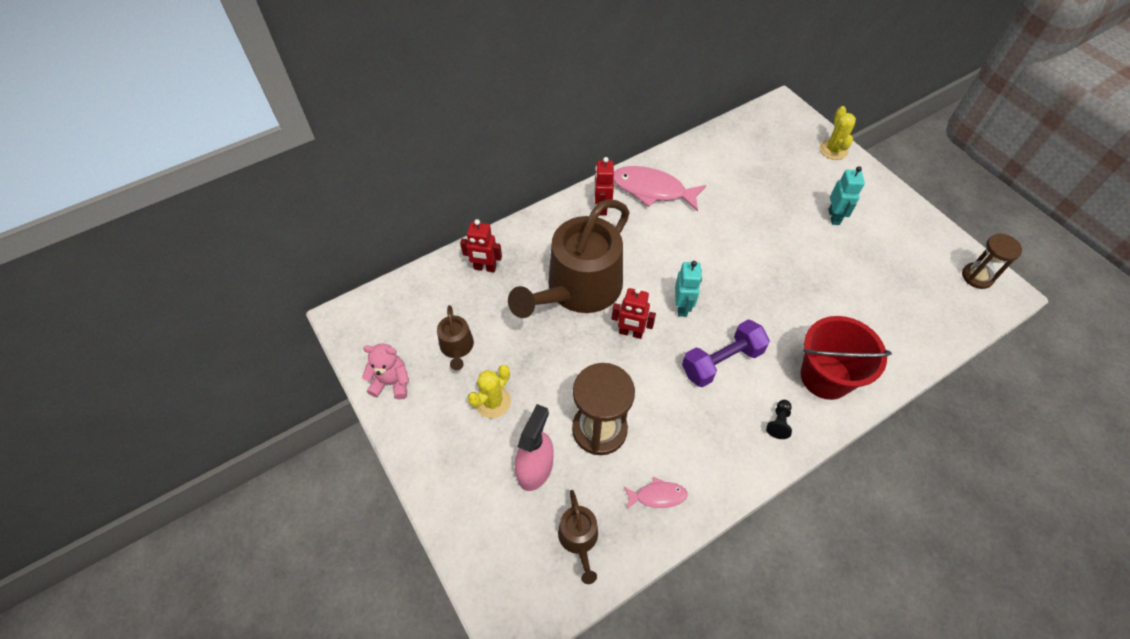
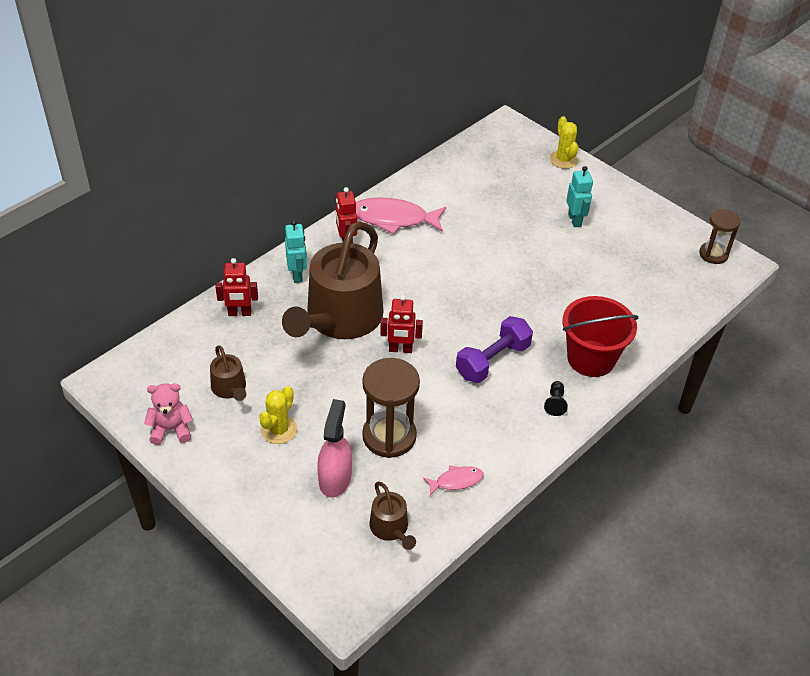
camera: 15 degrees left, 10 degrees down
(682, 307) = (445, 319): turquoise robot -> turquoise robot (297, 275)

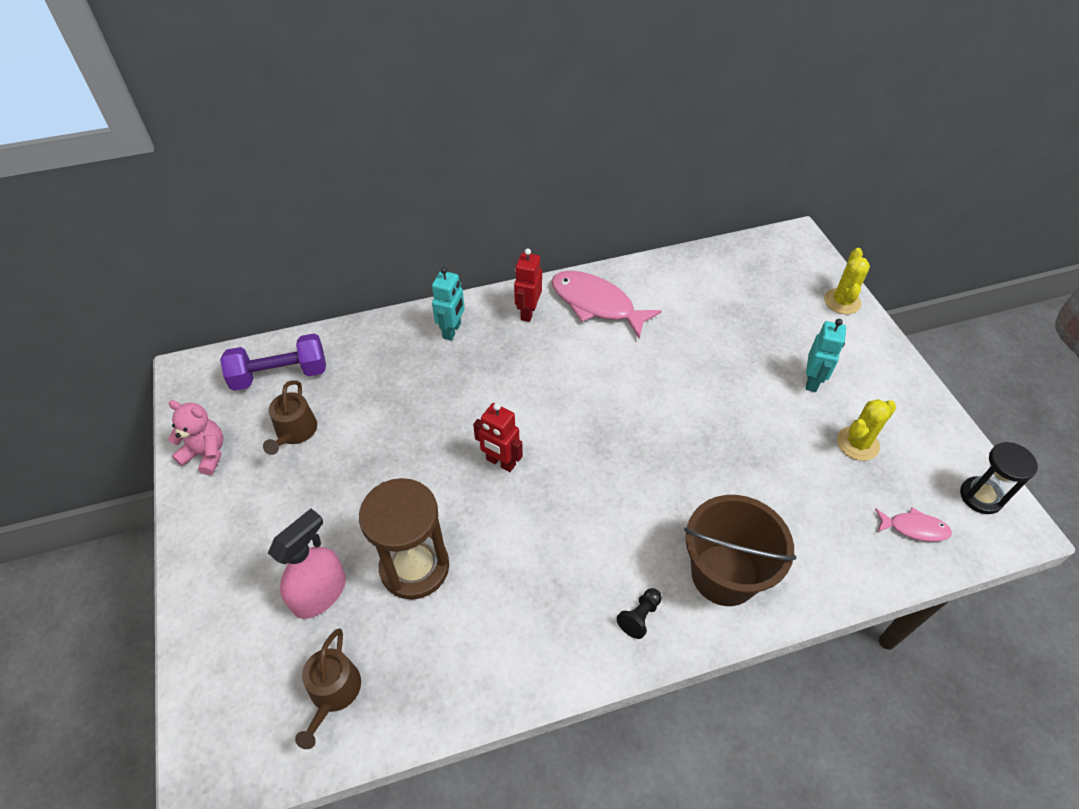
camera: 30 degrees right, 5 degrees up
(239, 313) = (365, 351): red robot -> none
(279, 430) = (306, 503): yellow cactus -> yellow cactus (857, 443)
(340, 318) = (461, 398): brown watering can -> none
(456, 481) = (450, 667): pink fish -> pink fish (914, 528)
(492, 361) = (597, 523): purple dumbbell -> purple dumbbell (280, 375)
(591, 358) = (724, 574): red bucket -> brown bucket
(713, 254) = (981, 496): brown hourglass -> black hourglass

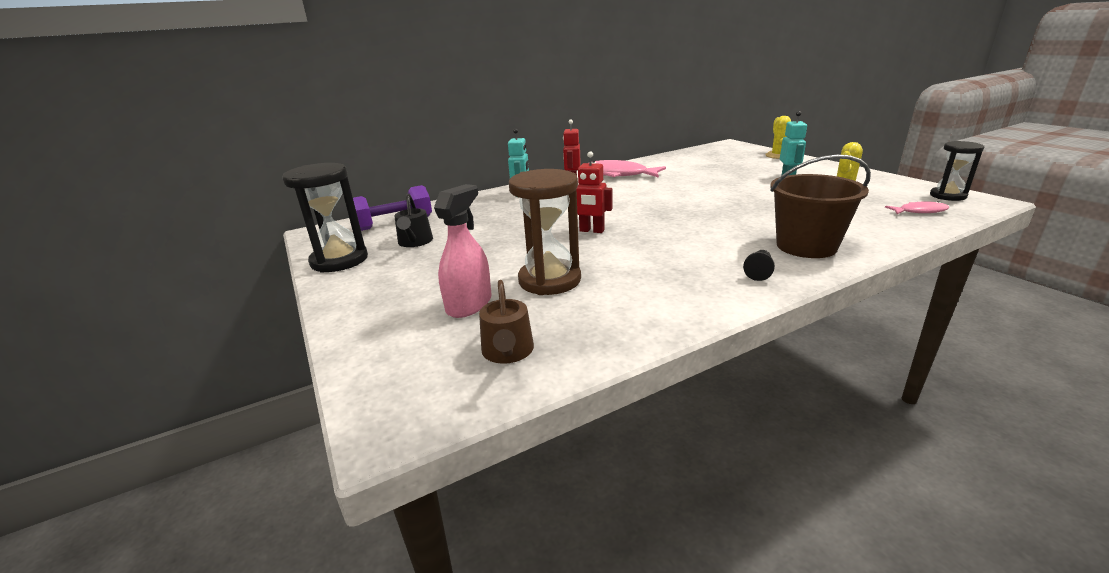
camera: 10 degrees left, 25 degrees down
(206, 454) = (339, 260): pink teddy bear -> black hourglass
(295, 432) = (415, 242): brown watering can -> black watering can

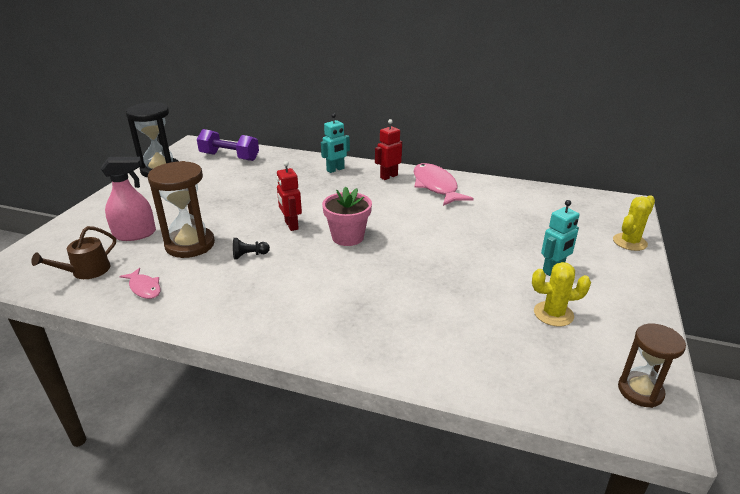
camera: 45 degrees right, 5 degrees up
(415, 242) = (207, 177): black watering can -> none
(650, 217) = (348, 237): none -> pink flower pot
(758, 272) = (279, 322): black pawn -> black pawn (249, 255)
(806, 246) = (361, 331): brown bucket -> none
(919, 211) = (548, 379): pink fish -> pink fish (144, 288)
(947, 196) = (640, 391): black hourglass -> brown hourglass

